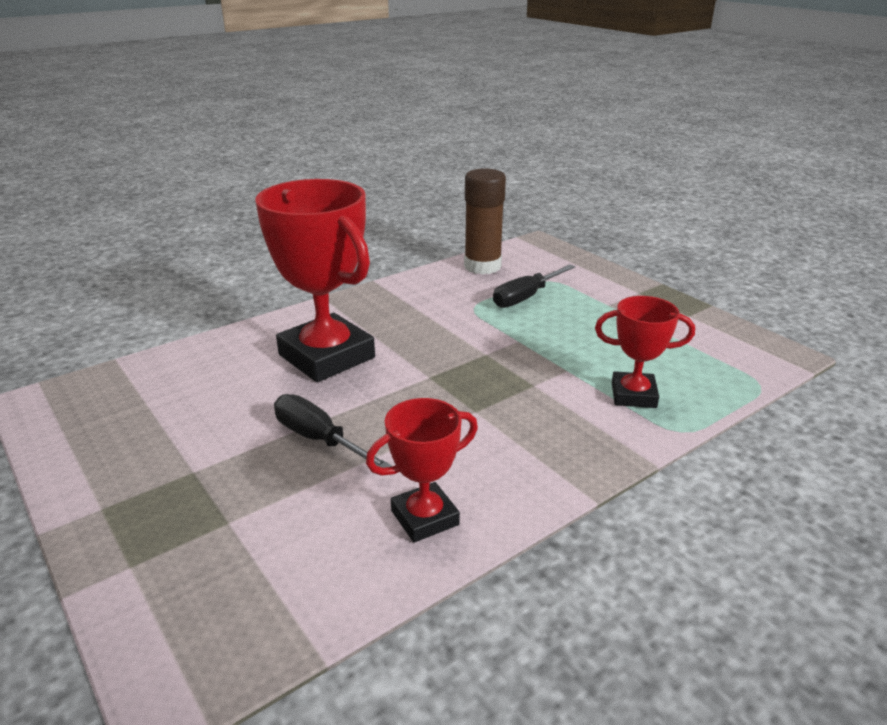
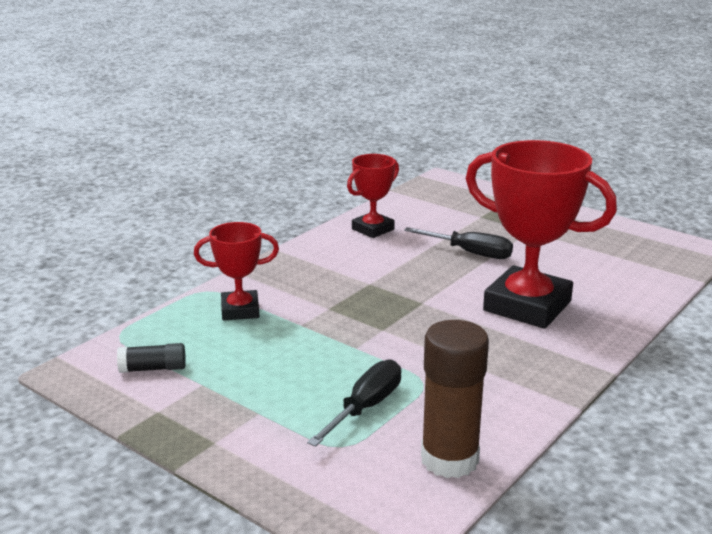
camera: 165 degrees right, 5 degrees down
(707, 346) = (153, 368): none -> black glue stick

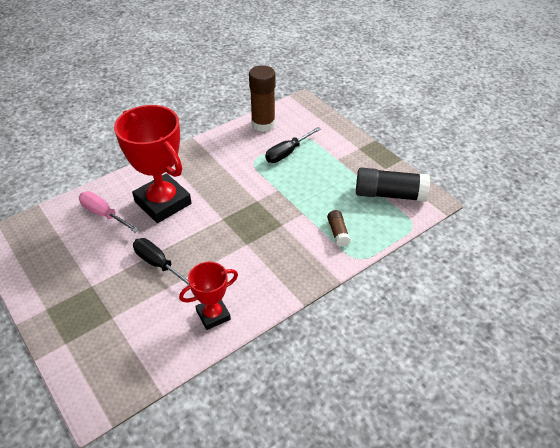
camera: 165 degrees left, 20 degrees up
(153, 368) = (389, 194): black glue stick -> black glue stick, size x1.98
(240, 310) = (338, 232): red trophy -> brown glue stick
(597, 283) = (103, 214): none -> pink screwdriver

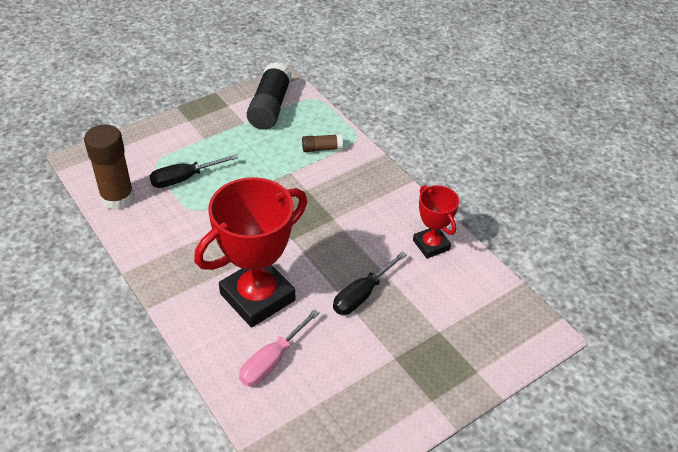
camera: 90 degrees left, 0 degrees up
(287, 153) = (184, 179): black screwdriver -> black screwdriver turned 105 degrees clockwise

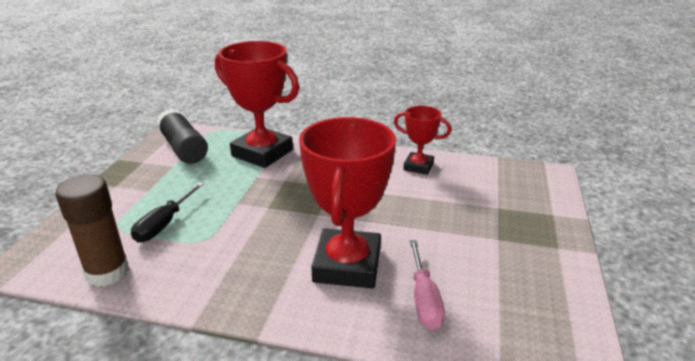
camera: 40 degrees left, 15 degrees down
(322, 148) = (262, 153): brown glue stick -> red trophy
(361, 295) = (420, 217): black screwdriver -> none

